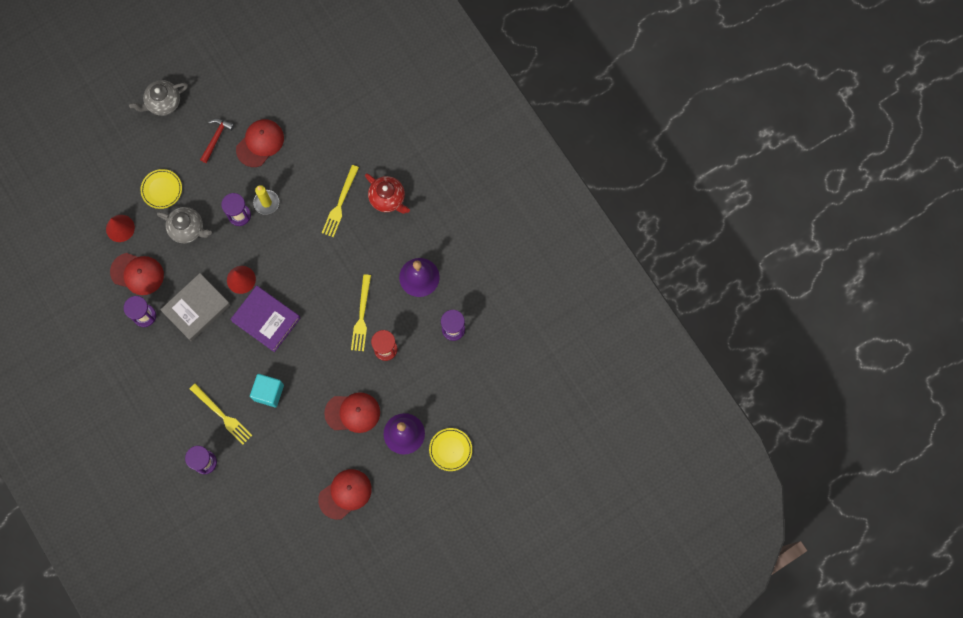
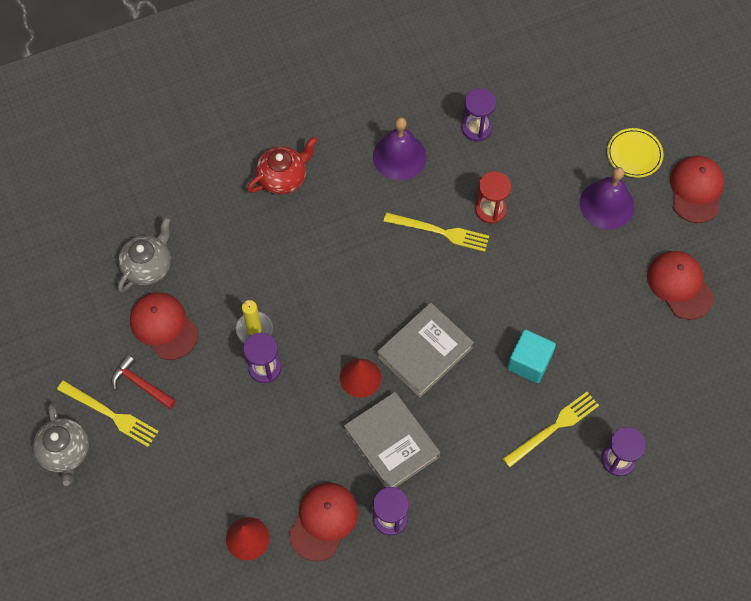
camera: 80 degrees left, 10 degrees down
(162, 189) = (201, 470): yellow plate -> none
(188, 229) = (270, 441): grey teapot -> grey teapot (148, 266)
(266, 320) = (425, 352): purple book -> grey book
(340, 203) = (277, 236): yellow fork -> yellow fork (110, 414)
(352, 412) = (571, 261): red cap -> red cap (696, 190)

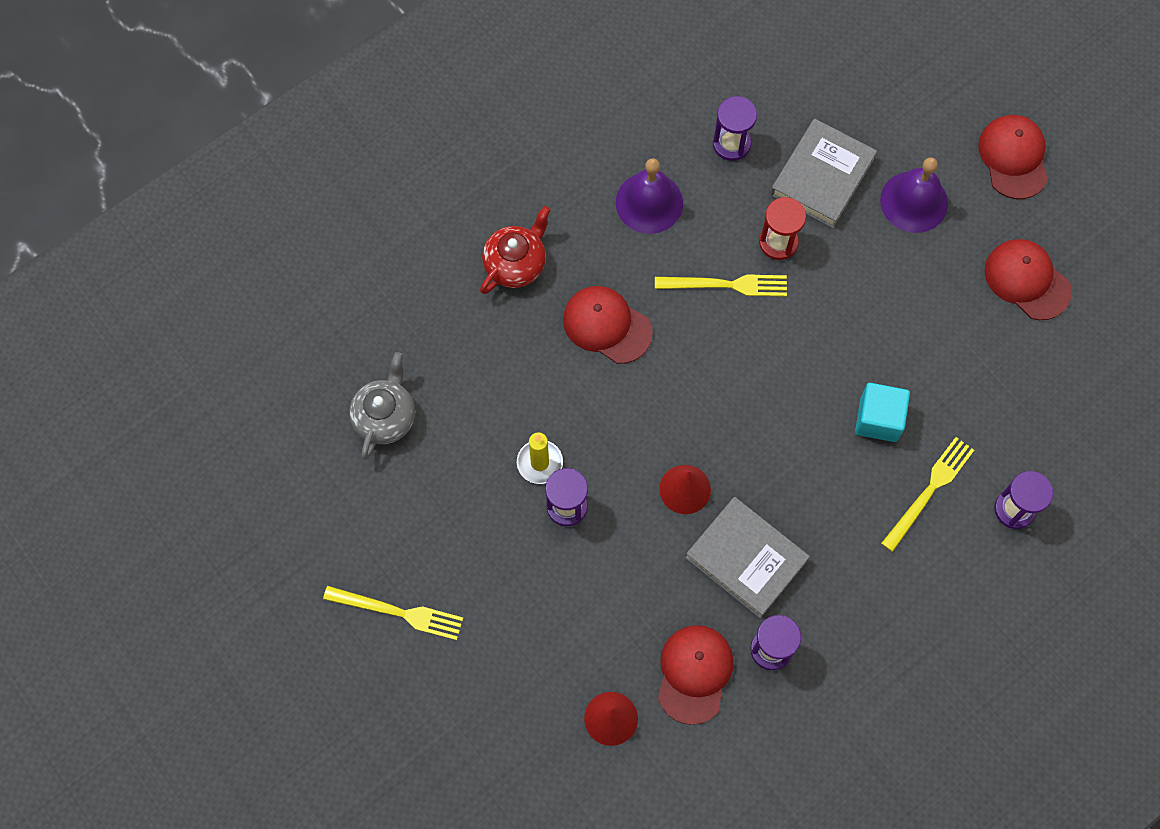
camera: 15 degrees left, 5 degrees up
(65, 452) = (358, 673): grey teapot -> none
(141, 384) = (423, 566): red hammer -> none
(164, 326) = (428, 487): red cap -> red cap (607, 325)
(425, 352) = (752, 438): grey book -> grey book (822, 177)
(634, 154) = (928, 131): yellow plate -> none

